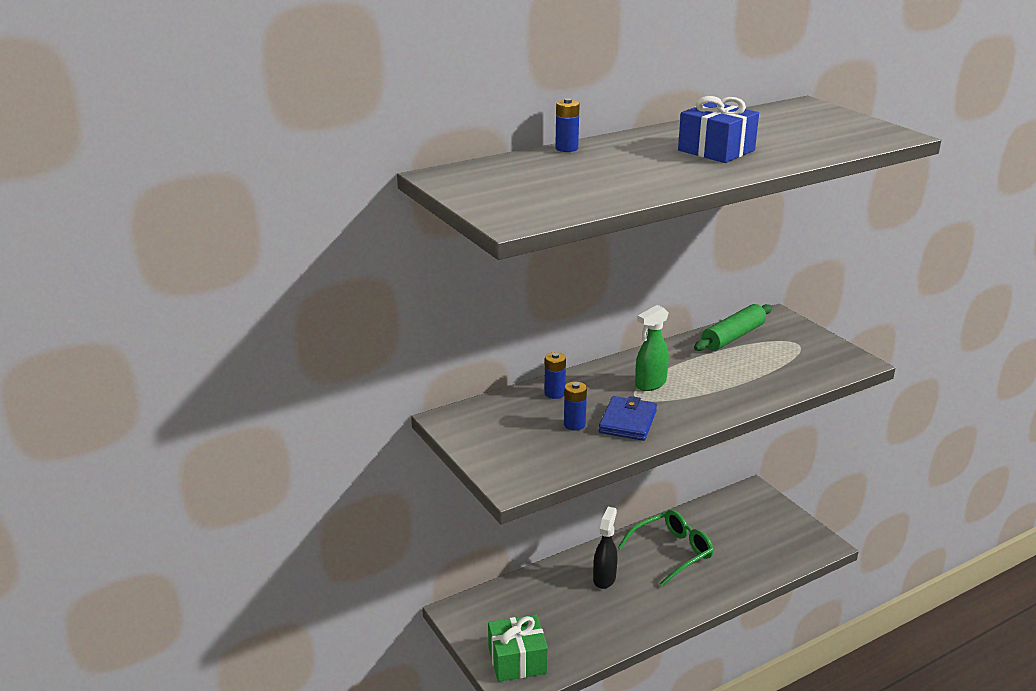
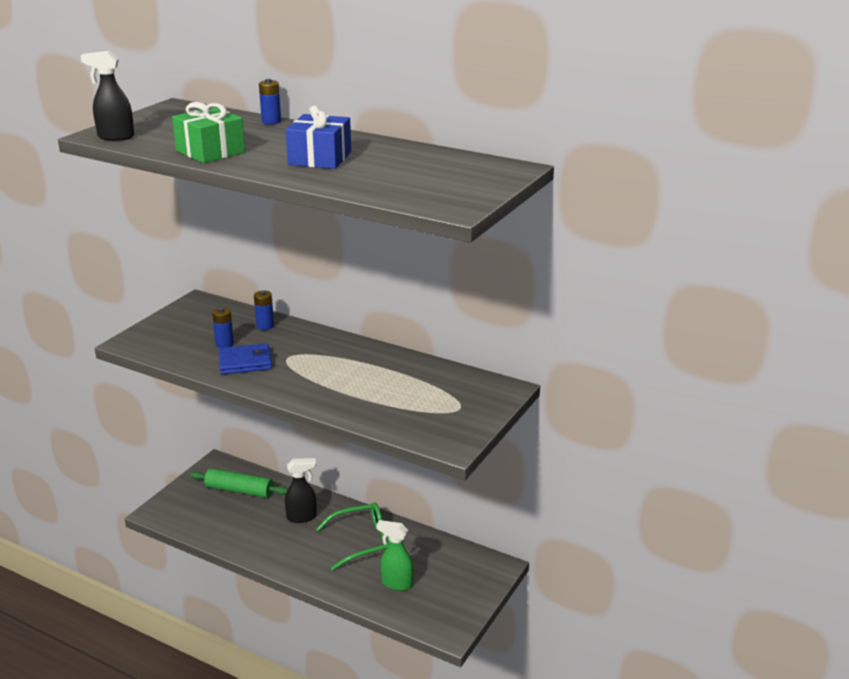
camera: 60 degrees right, 0 degrees up
(517, 660) = (182, 506): green gift -> green gift (210, 151)
(535, 214) = (115, 137): none -> black spray bottle
(650, 384) = (313, 358): green spray bottle -> green spray bottle (396, 583)
(671, 552) = (363, 542): green glasses -> green glasses turned 45 degrees counterclockwise
(733, 337) = (438, 375): green rolling pin -> green rolling pin (239, 490)

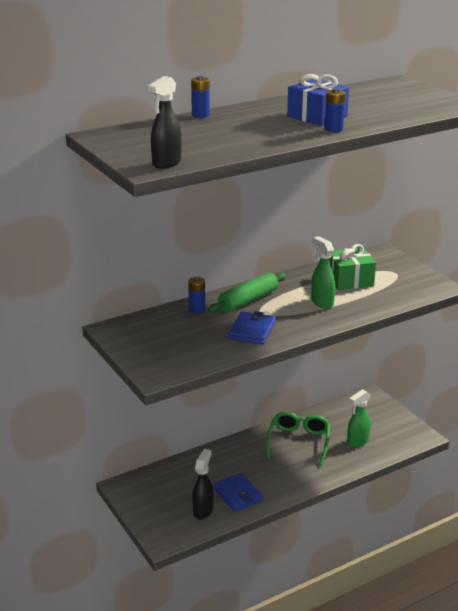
camera: 60 degrees left, 0 degrees up
(210, 151) = (256, 141): green gift -> green gift (350, 280)
(224, 344) = (210, 333): blue battery -> blue battery (333, 129)
(239, 490) = (176, 484): green rolling pin -> green rolling pin (248, 300)
(247, 531) = (238, 494): none -> blue wallet
(302, 517) = (243, 461): black spray bottle -> black spray bottle (203, 510)
(339, 382) = (322, 302): none -> green spray bottle

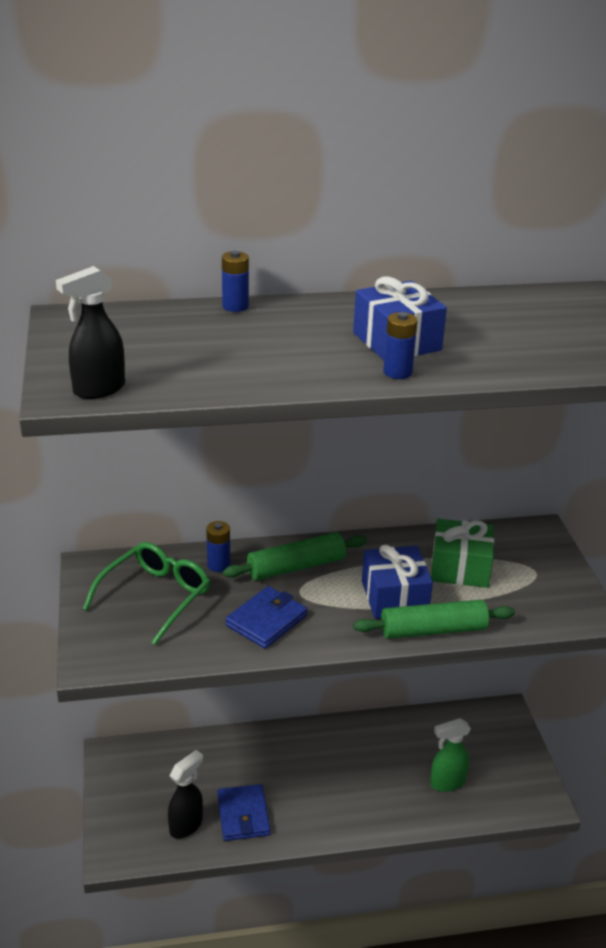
camera: 20 degrees right, 5 degrees up
(298, 442) = (367, 758): green glasses -> green glasses (155, 597)
(322, 302) = (394, 597): green spray bottle -> blue gift
(357, 313) = (433, 630): none -> green rolling pin

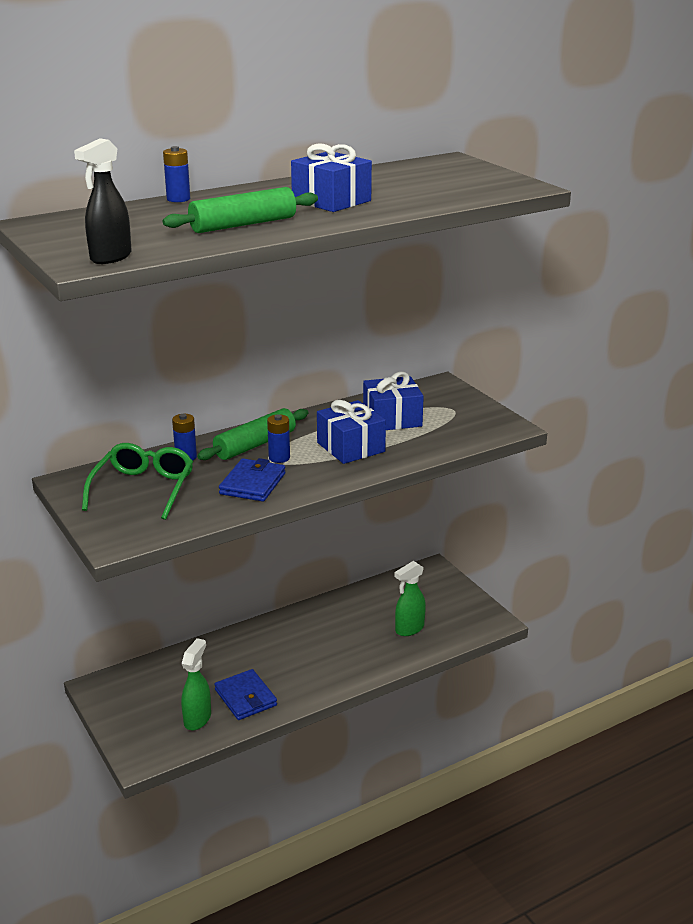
camera: 20 degrees left, 5 degrees down
(186, 825) = (197, 719): black spray bottle -> green spray bottle
(397, 372) = (348, 216): blue battery -> blue battery (279, 458)
(433, 630) = (395, 461): green rolling pin -> green rolling pin (243, 225)
(460, 568) = (392, 418): green gift -> blue gift

